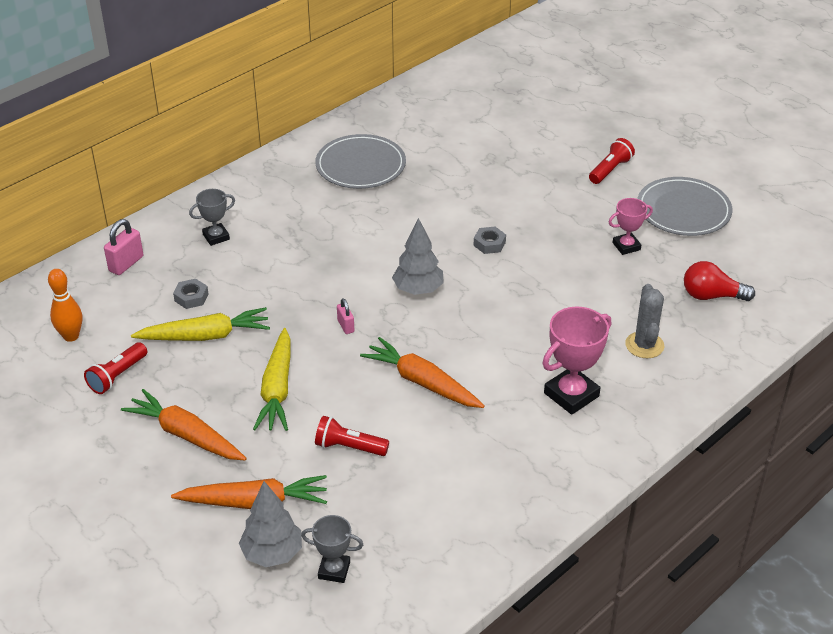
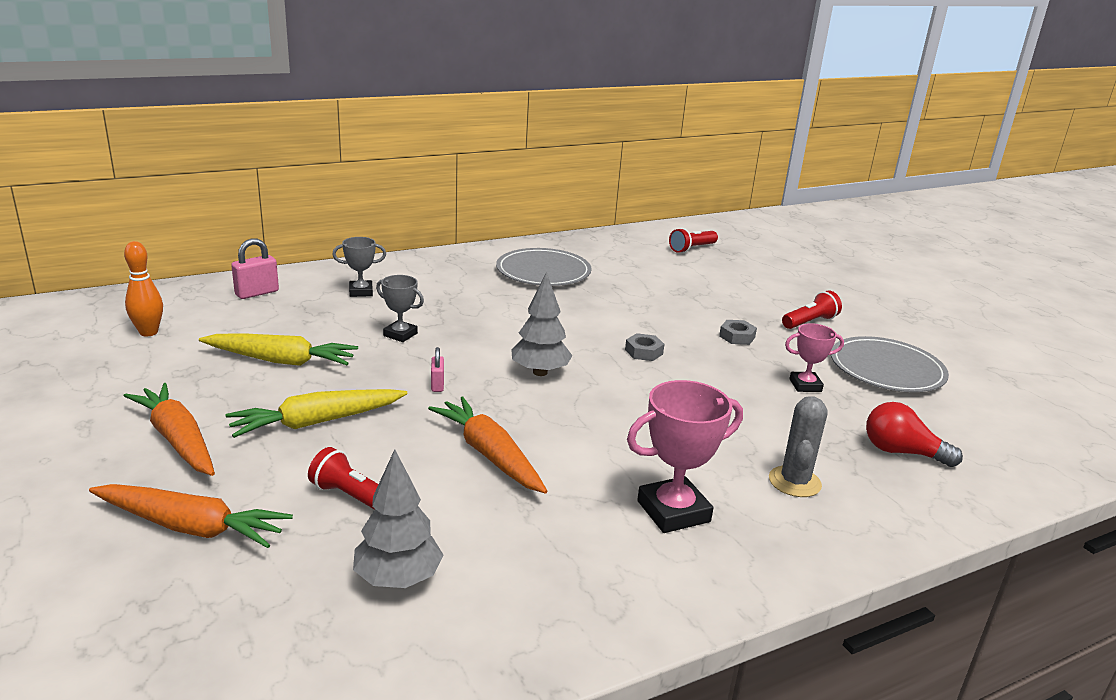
camera: 15 degrees right, 15 degrees down
(117, 376) = (159, 372): red flashlight -> red flashlight (692, 249)
(191, 297) = (295, 329): grey nut -> grey nut (737, 337)
(272, 553) = (159, 592): grey tree -> grey tree (398, 579)
(277, 389) = (316, 422): yellow carrot -> yellow carrot turned 45 degrees clockwise
(334, 570) = (220, 637): grey trophy -> grey trophy (400, 334)

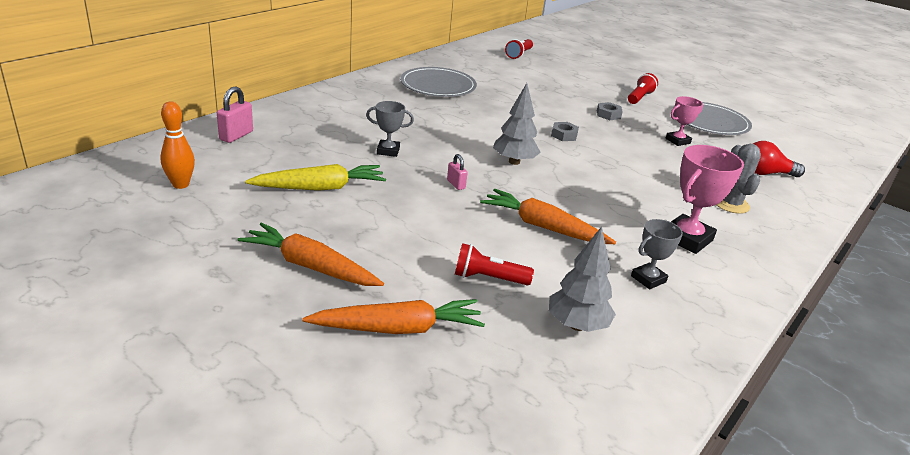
camera: 25 degrees left, 5 degrees up
(316, 422) = (401, 230): yellow carrot -> none
(361, 292) = (320, 122): grey trophy -> grey trophy (648, 279)

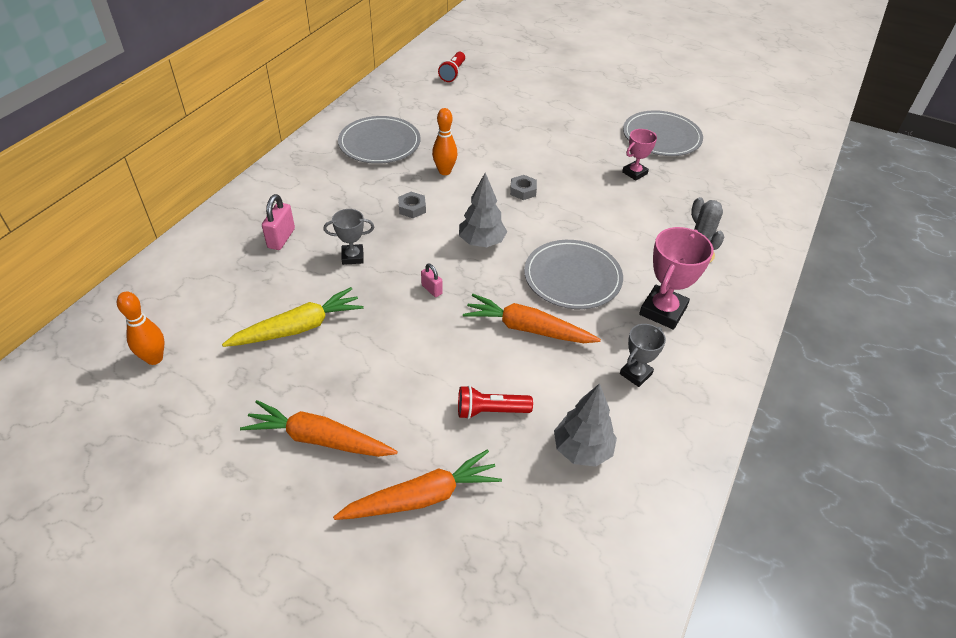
camera: 10 degrees left, 15 degrees up
(236, 136) = (189, 271): pink padlock -> pink padlock (281, 238)
(492, 112) = (444, 171): none -> orange bowling pin
(598, 199) = (572, 277): none -> grey plate
(608, 115) = (561, 149): grey nut -> grey nut (412, 208)
(639, 97) = (587, 115): red flashlight -> none
(765, 173) = (723, 201): red light bulb -> none

